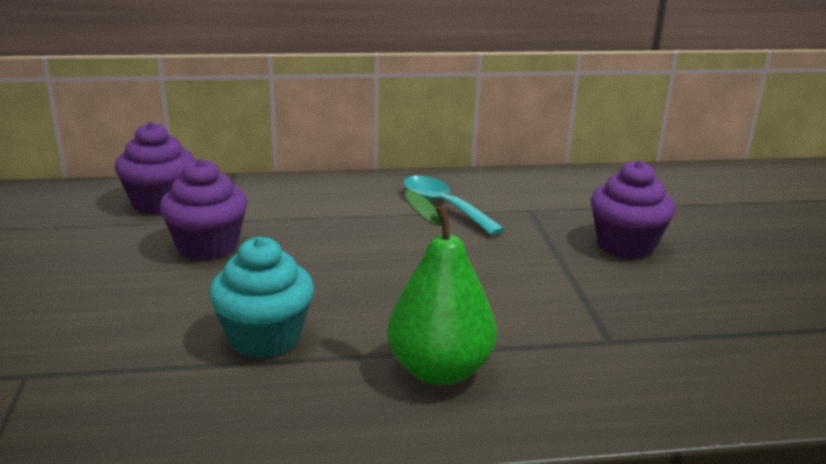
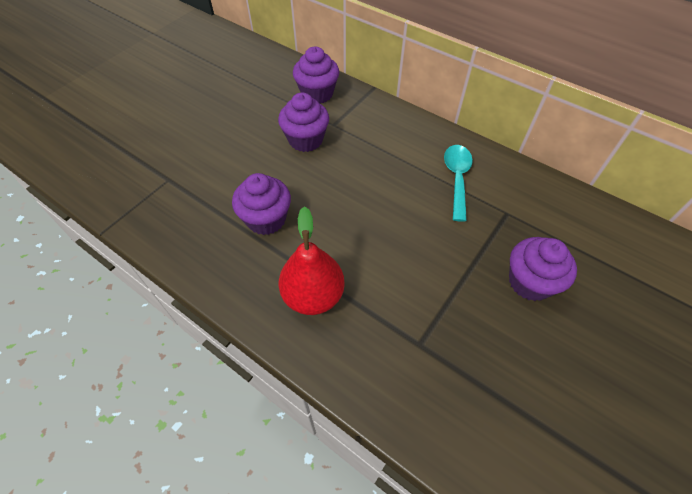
camera: 45 degrees right, 30 degrees up
(265, 338) = (266, 219): turquoise cupcake -> purple cupcake
(440, 370) = (313, 296): green pear -> red pear

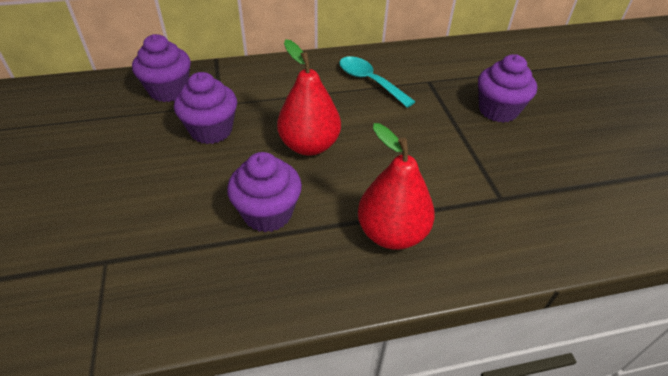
camera: 50 degrees left, 10 degrees down
(347, 195) = (309, 145): none -> red pear

